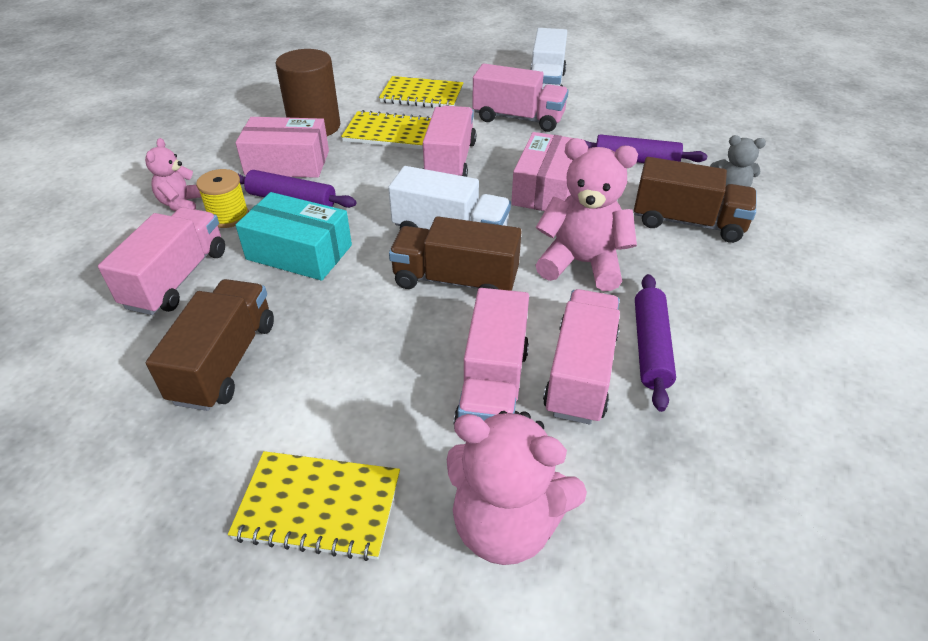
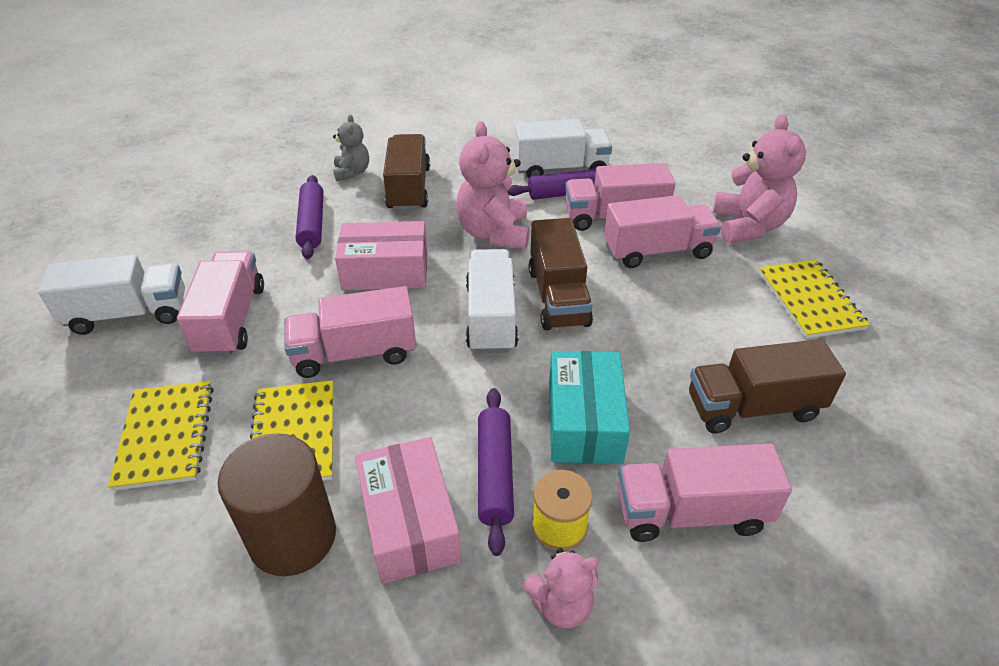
camera: 110 degrees left, 0 degrees up
(715, 357) = (561, 169): none -> white truck

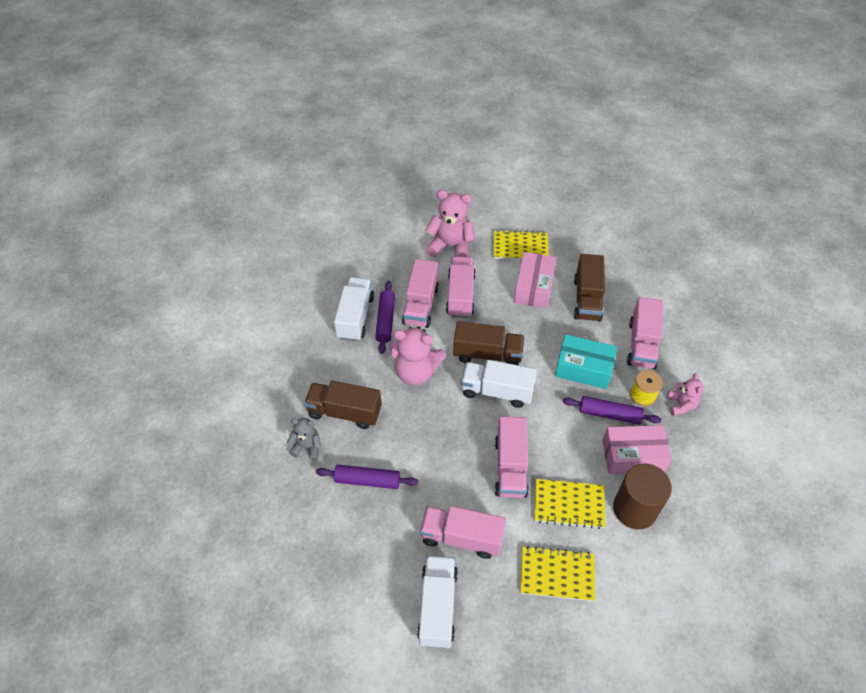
camera: 75 degrees left, 10 degrees up
(385, 271) = (436, 440): pink box -> pink box (533, 287)

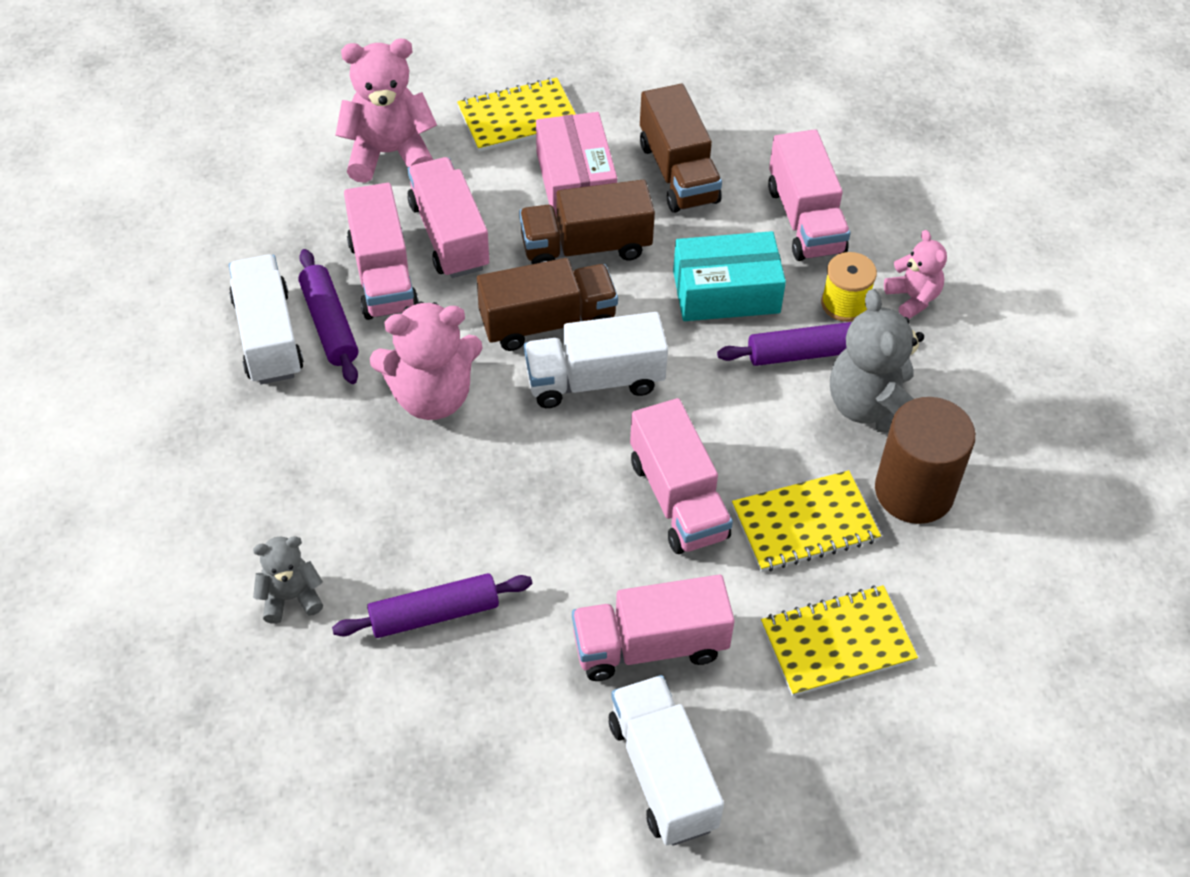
camera: 25 degrees left, 0 degrees up
(344, 412) = (332, 512): brown truck -> brown truck (586, 247)
(633, 456) = (873, 407): pink box -> grey teddy bear

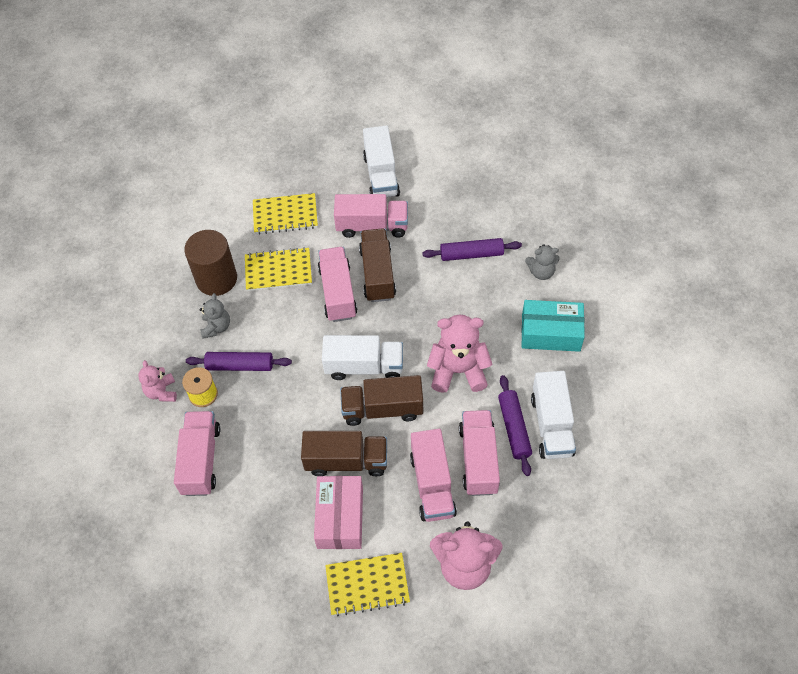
camera: 165 degrees left, 5 degrees up
(678, 172) = (269, 513): brown truck -> brown truck (377, 274)
(726, 292) = (270, 414): turquoise box -> turquoise box (550, 333)
(873, 407) = (216, 327): grey teddy bear -> grey teddy bear, size x0.57

